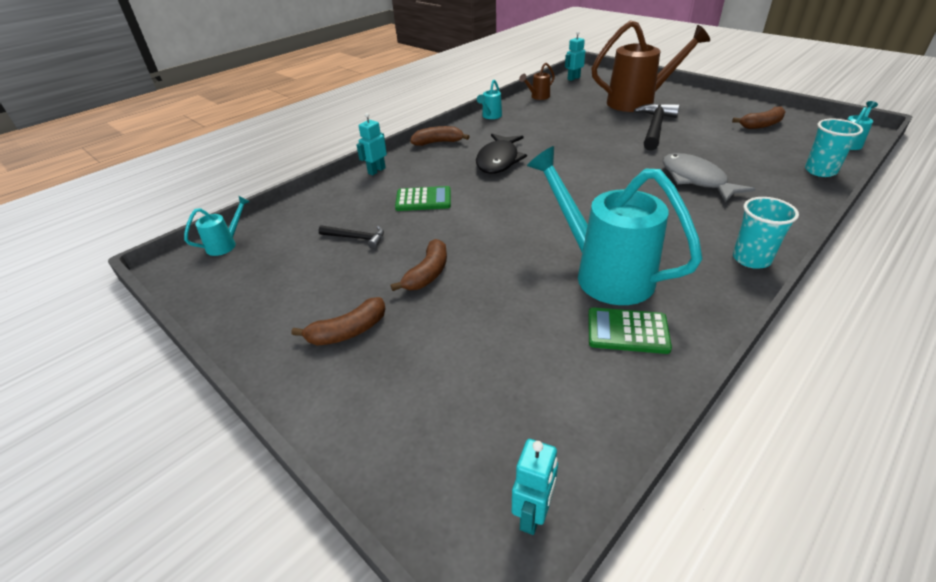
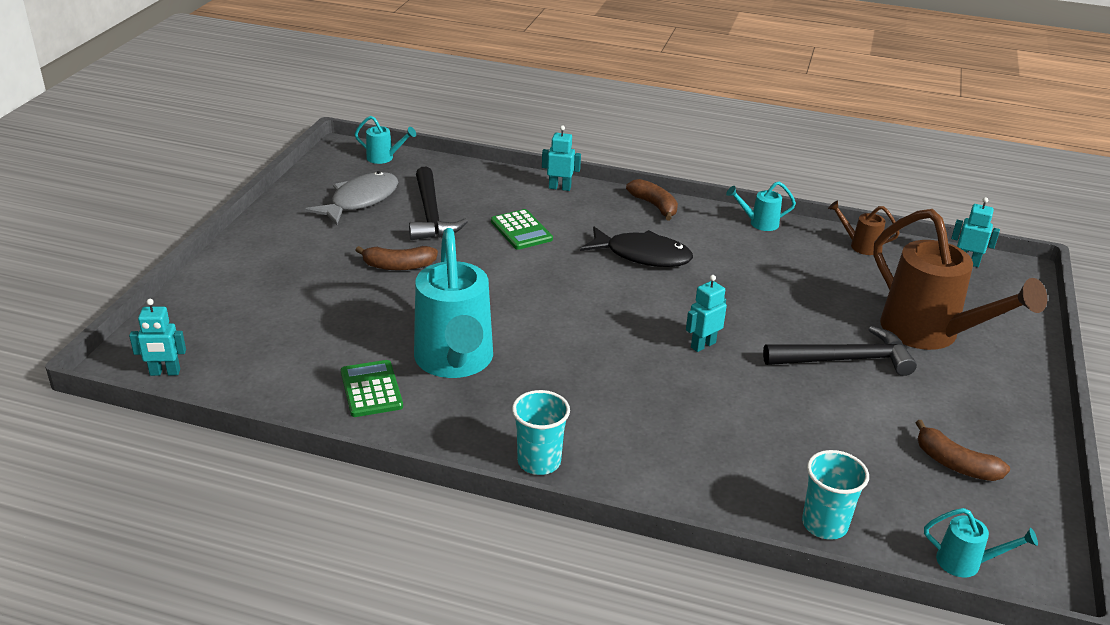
camera: 60 degrees right, 5 degrees down
(348, 331) = (305, 250): brown banana -> none
(356, 238) = (431, 215): black hammer -> black hammer, size x1.81
(499, 160) = (642, 255): black fish -> black fish turned 150 degrees counterclockwise
(603, 273) = (455, 363): turquoise watering can -> turquoise watering can turned 150 degrees clockwise
(621, 164) = (703, 345): none -> turquoise robot
(696, 180) = (706, 409): grey fish -> grey fish (360, 200)

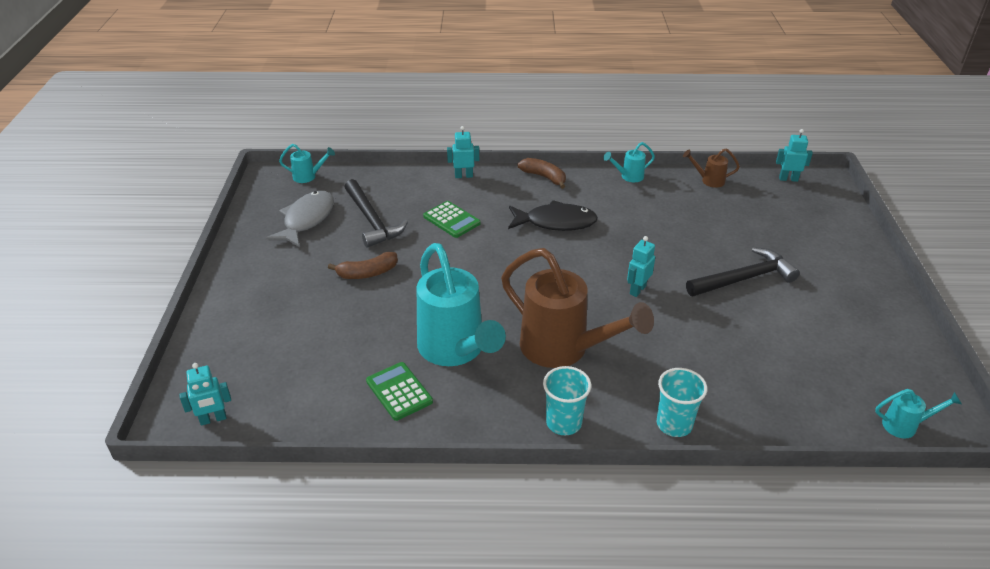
camera: 15 degrees left, 5 degrees up
(824, 524) = (796, 420): turquoise cup -> turquoise cup (674, 424)
(930, 335) = (792, 244): brown watering can -> brown watering can (564, 350)
(955, 464) = (859, 346): brown banana -> none

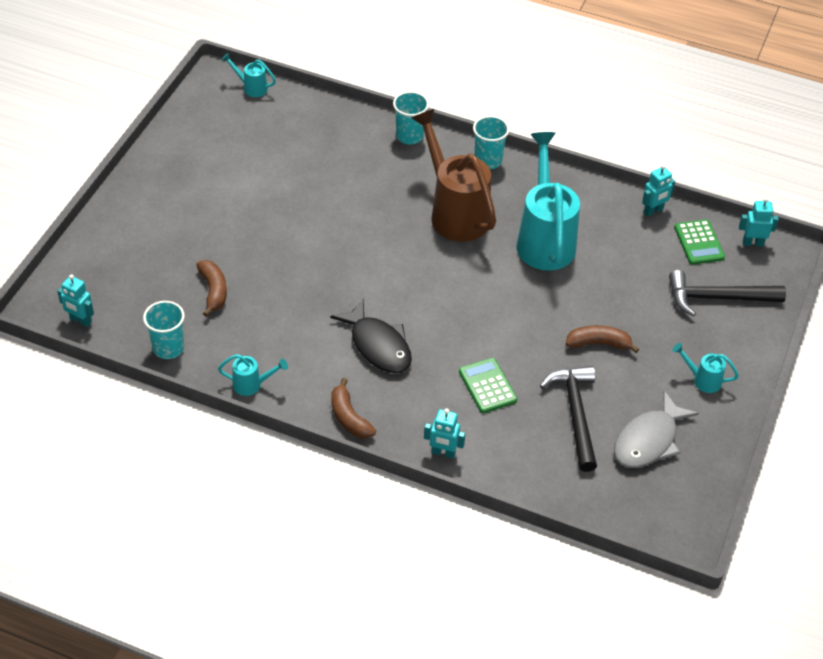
camera: 160 degrees left, 10 degrees up
(308, 176) = (635, 518): turquoise watering can -> turquoise watering can (702, 380)
(399, 391) = (602, 220): green calculator -> green calculator (699, 242)
(556, 222) = (378, 345): black fish -> black fish turned 150 degrees counterclockwise
(637, 290) = (354, 244): turquoise robot -> turquoise robot (653, 211)
(708, 180) = (168, 348): brown watering can -> turquoise cup
(717, 222) = (213, 291): none -> brown banana
(744, 278) = (249, 224): black hammer -> black hammer (717, 298)

